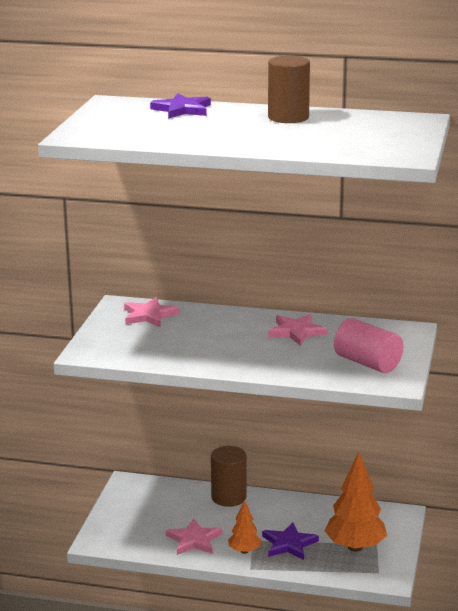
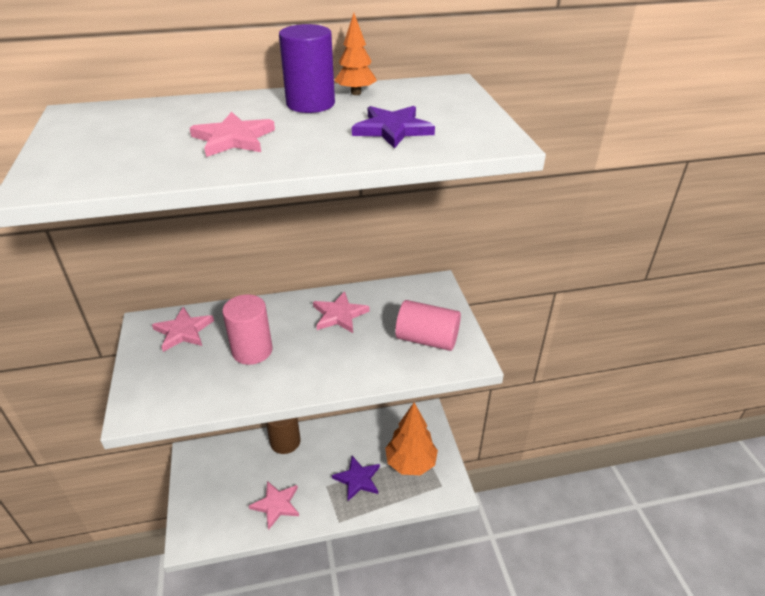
camera: 25 degrees left, 15 degrees up
(182, 109) = (175, 111): purple star -> purple star (392, 129)
(201, 338) = (252, 350): none -> pink cylinder
(212, 130) = (233, 139): none -> pink star
(244, 551) = (325, 502): orange tree -> orange tree (356, 93)
(288, 117) = (310, 104): brown cylinder -> purple cylinder

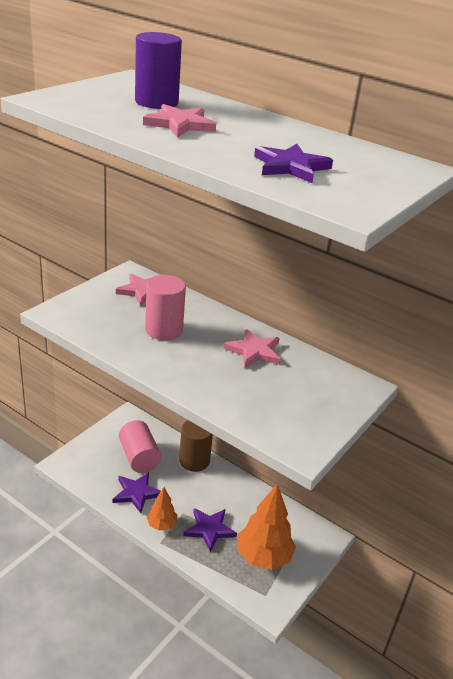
camera: 45 degrees right, 5 degrees down
(276, 505) = (136, 493): pink star -> purple star
(310, 104) = (276, 131): purple cylinder -> purple cylinder (156, 102)
(356, 93) = (326, 139): orange tree -> orange tree (161, 525)
(427, 339) = (291, 412): pink cylinder -> pink cylinder (139, 457)

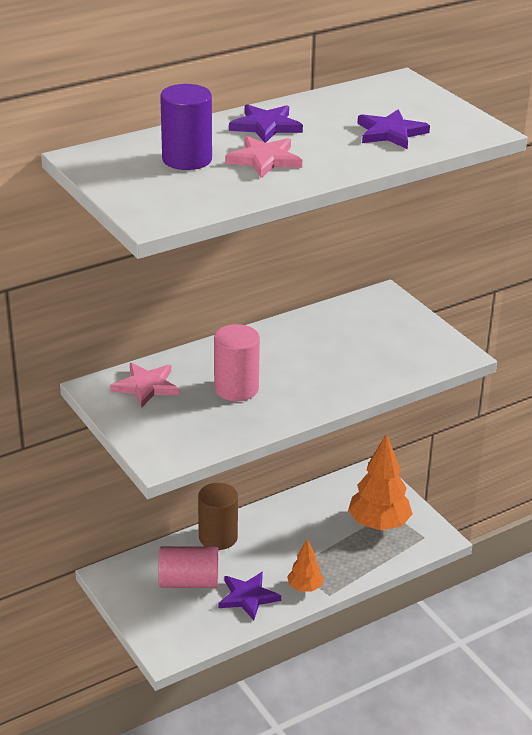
camera: 65 degrees left, 0 degrees up
(209, 529) = (327, 553): purple star -> purple star (266, 126)
(254, 351) = (302, 341): pink star -> none

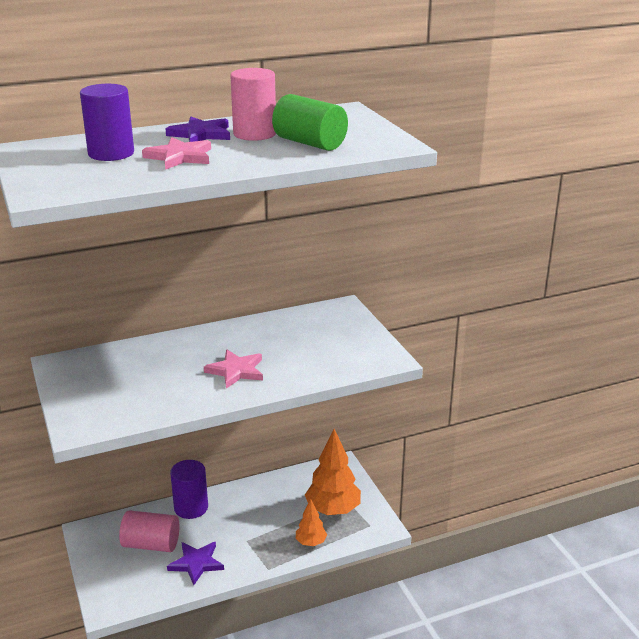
camera: 10 degrees right, 5 degrees down
(146, 386) = (100, 365): pink star -> pink star (236, 371)
(218, 537) = (191, 507): brown cylinder -> purple cylinder
(236, 389) = (177, 373): pink cylinder -> pink cylinder (254, 134)
(305, 588) = (249, 560): orange tree -> orange tree (311, 542)
(390, 133) = (310, 143): purple star -> green cylinder

